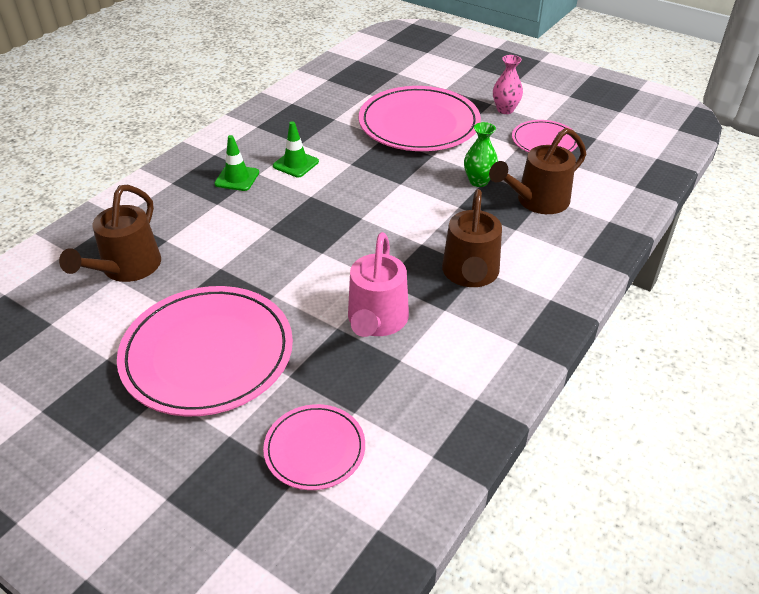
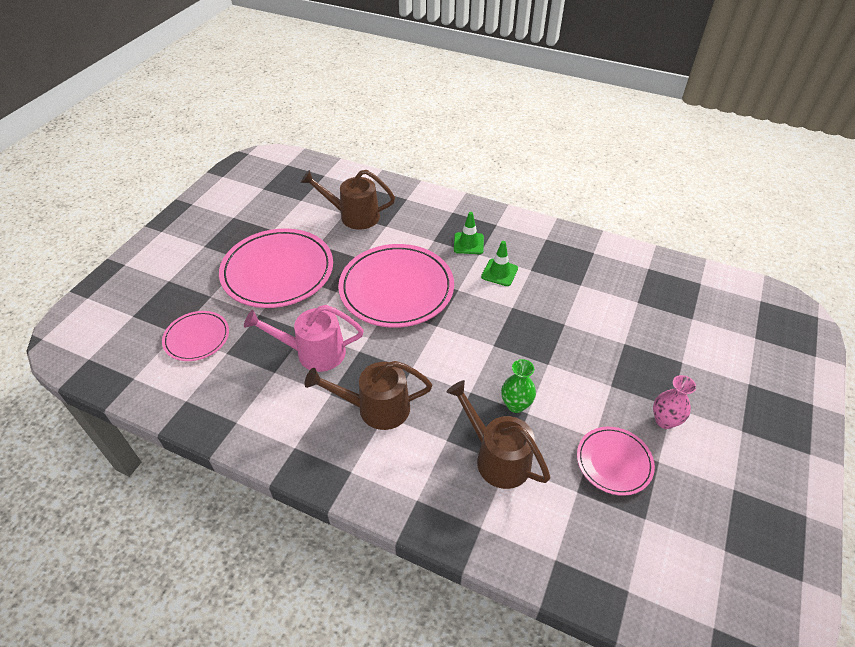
camera: 80 degrees right, 5 degrees up
(419, 124) = (599, 347): pink plate -> pink plate (396, 288)

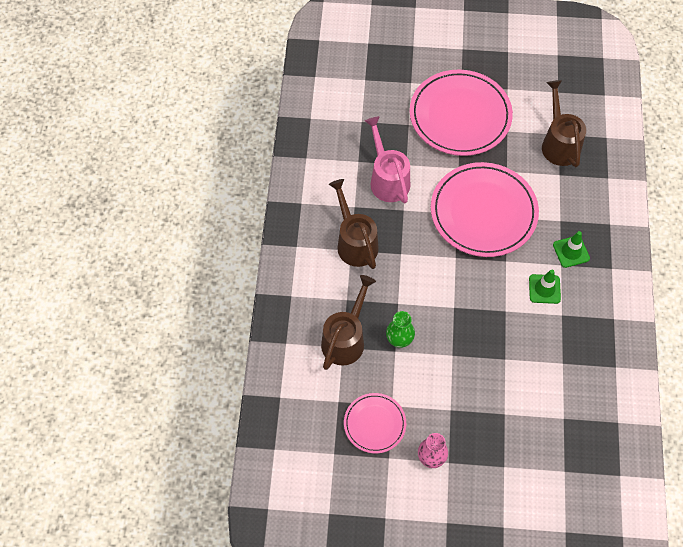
camera: 70 degrees right, 15 degrees up
(197, 338) = (366, 95): pink plate -> none

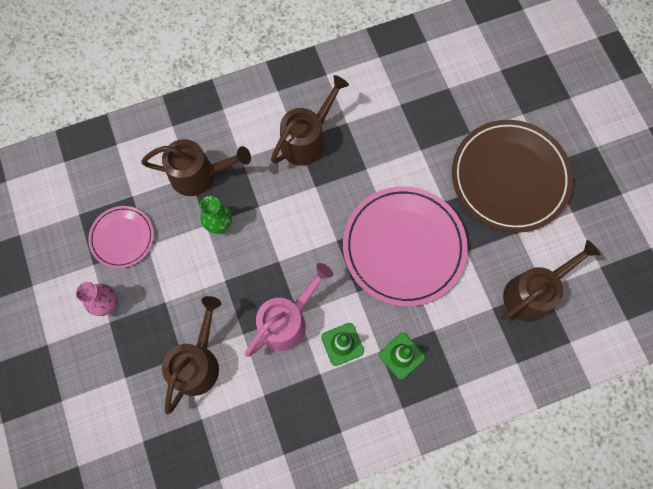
camera: 65 degrees right, 10 degrees up
(387, 179) = (394, 139): pink watering can -> pink watering can (287, 320)
(460, 115) = (509, 177): pink plate -> brown plate
(514, 403) = (198, 362): none -> brown watering can

